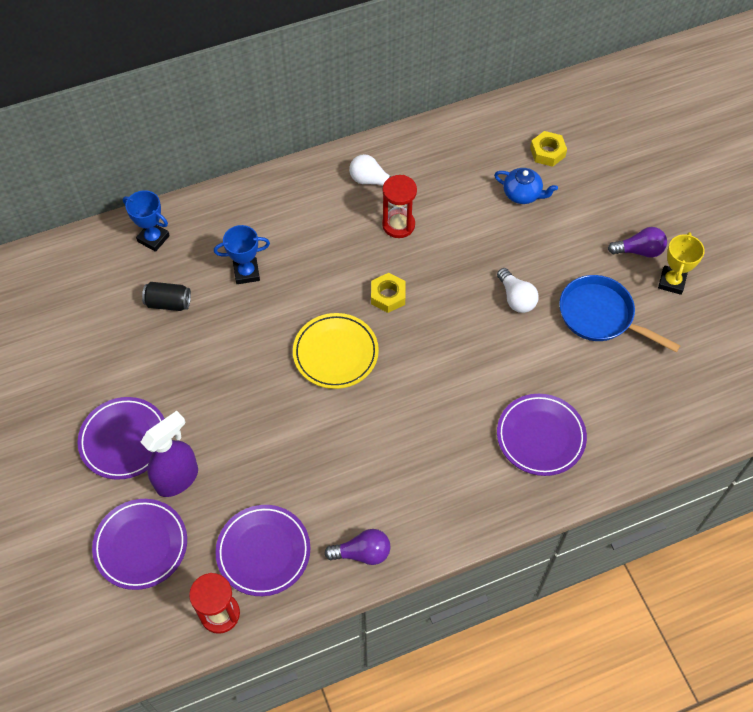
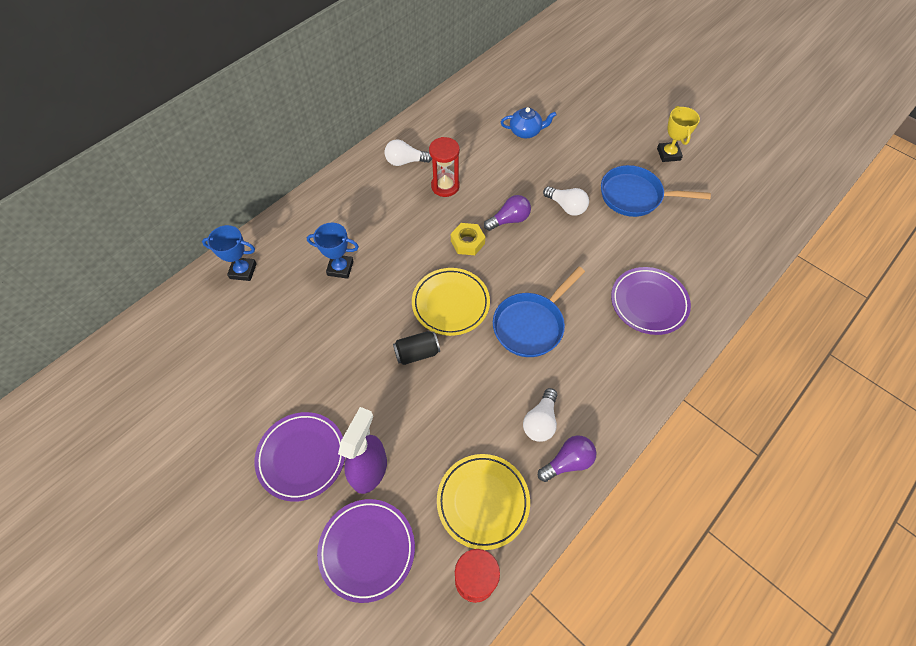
camera: 25 degrees left, 0 degrees up
(168, 303) = (283, 319): black can -> black can (417, 353)
(246, 273) = (340, 268): blue trophy -> blue trophy turned 45 degrees clockwise
(263, 552) = (483, 501): purple plate -> yellow plate
(358, 505) = (540, 421): none -> white light bulb
(404, 408) = (531, 325): none -> blue pan
(547, 152) = (526, 97): yellow nut -> none
(639, 251) = (632, 141): purple light bulb -> purple light bulb (509, 220)

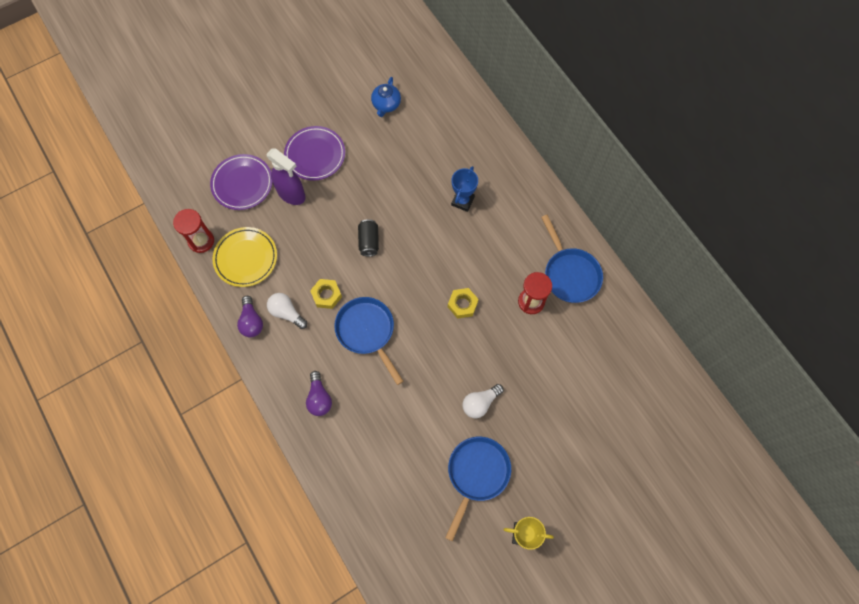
camera: 105 degrees right, 10 degrees up
(243, 271) = (479, 133): blue trophy -> none
(405, 161) = (570, 274): white light bulb -> blue pan
(450, 303) = (405, 276): yellow plate -> none
(502, 381) = (326, 295): none -> yellow nut
(509, 220) = (478, 347): purple light bulb -> purple light bulb (319, 398)
(526, 132) = (586, 397): blue teapot -> blue teapot (386, 104)
(648, 303) = (358, 436): purple plate -> none

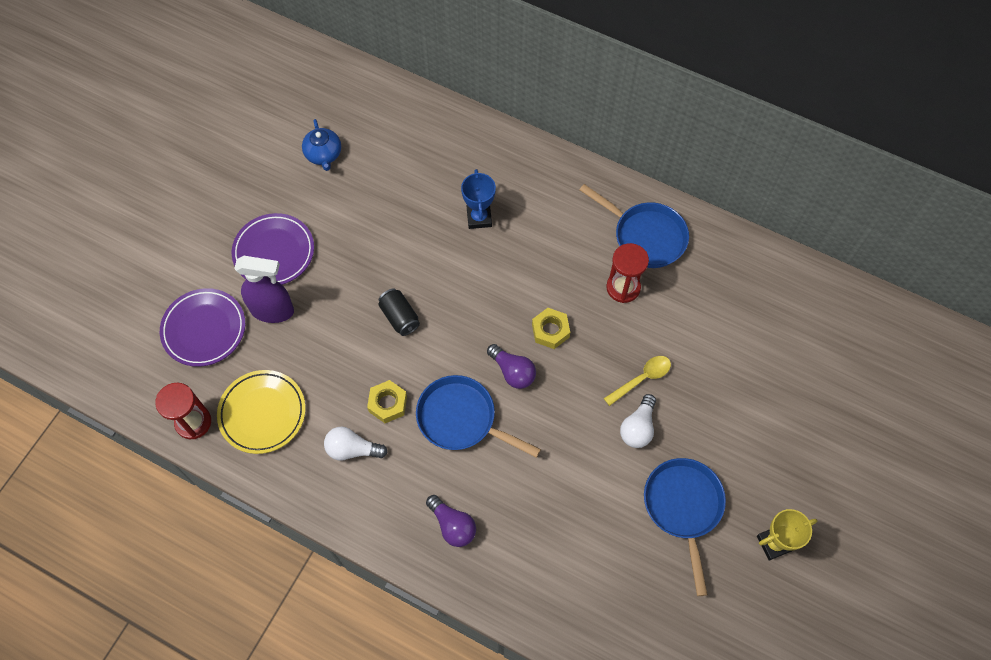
camera: 30 degrees left, 5 degrees down
(251, 322) = (316, 483): purple light bulb -> purple light bulb (513, 372)
(504, 371) = (642, 379): none -> yellow spoon

